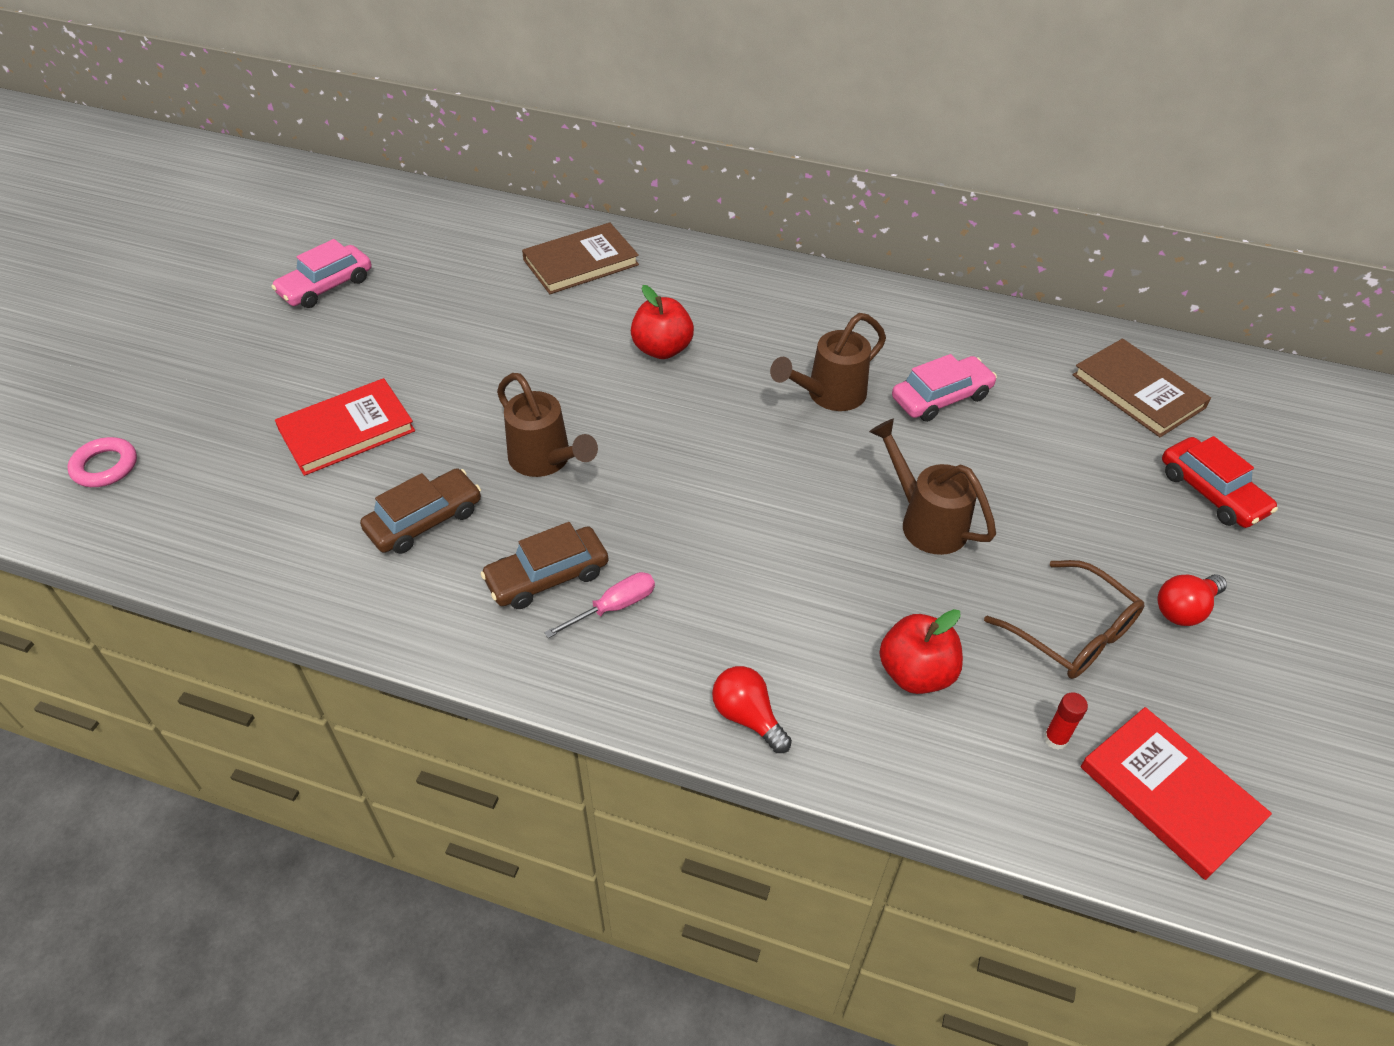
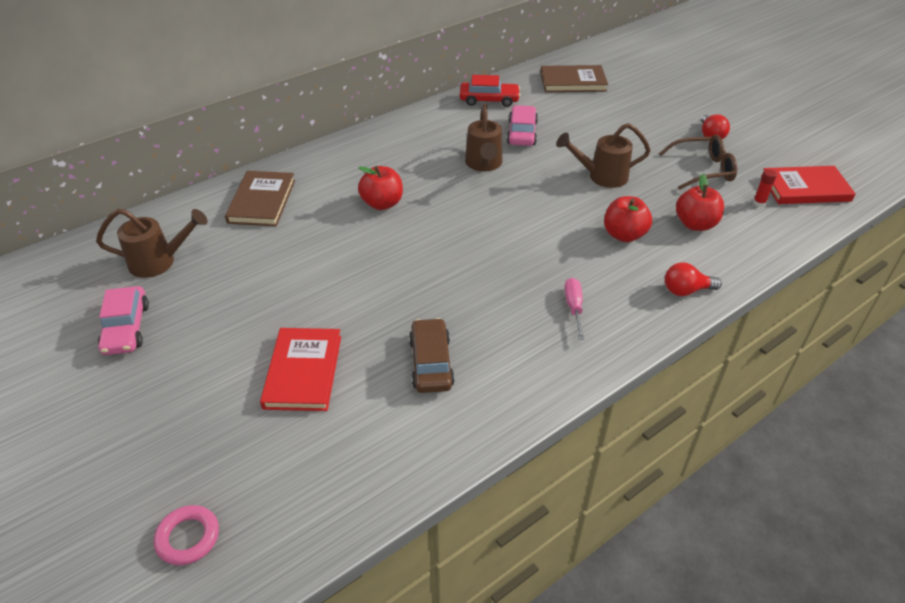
camera: 55 degrees left, 5 degrees down
(545, 460) = (429, 288): brown watering can -> brown watering can (159, 262)
(547, 576) = (527, 325): brown car -> none
(811, 599) = (624, 235): none -> red apple
(1211, 492) = (650, 96): red car -> red car (489, 100)

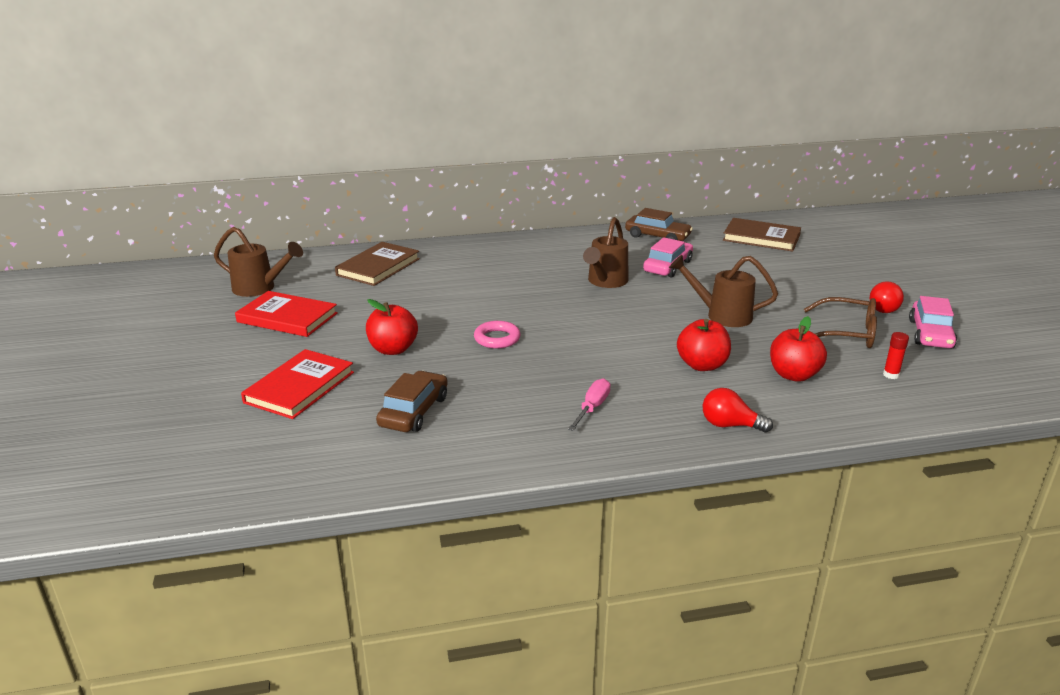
camera: 25 degrees right, 15 degrees down
(126, 328) = (194, 324): pink car -> pink car (930, 334)
(188, 537) = (106, 468): pink ring -> pink ring (497, 338)
(382, 203) = (480, 290): red apple -> red apple (393, 349)
(489, 100) = (657, 236): red car -> brown car
(805, 188) = (965, 375): red book -> red book (287, 318)

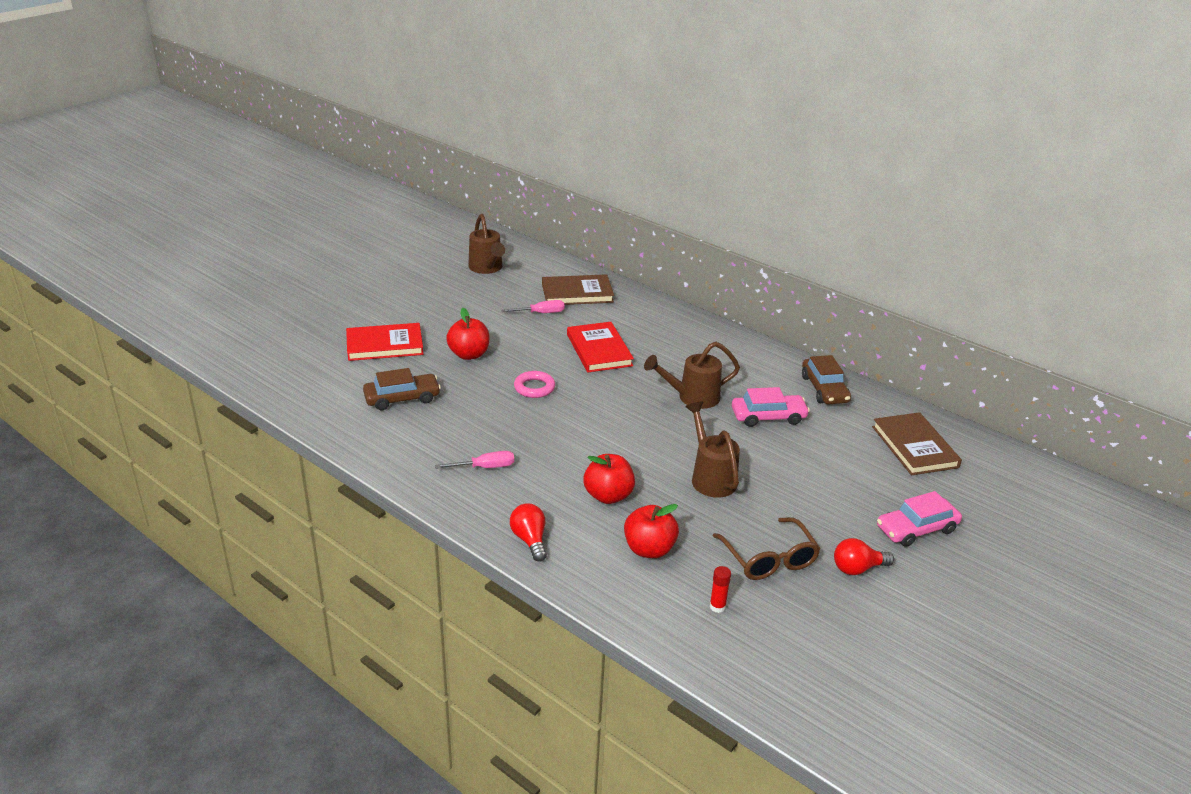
camera: 50 degrees right, 5 degrees up
(287, 318) = (462, 297): red book -> red book (599, 350)
(382, 293) = (541, 313): none -> pink screwdriver
(930, 334) = (837, 613): pink car -> pink car (916, 529)

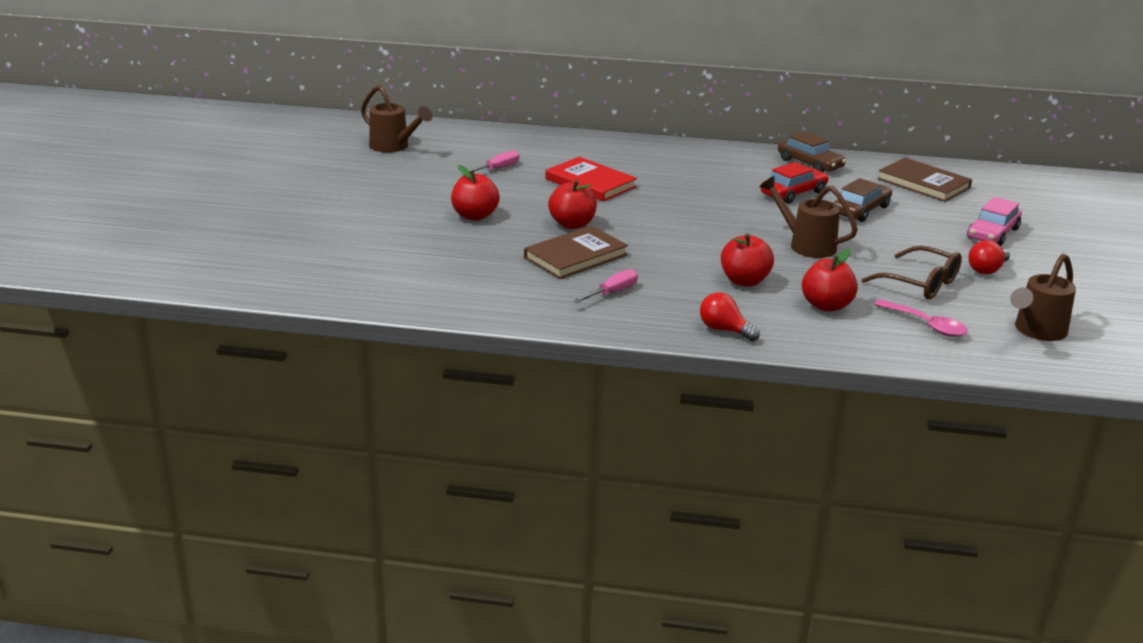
camera: 30 degrees left, 5 degrees down
(384, 345) = (379, 229): red book -> none
(402, 398) = (459, 265): brown car -> brown car (861, 210)
(534, 388) = (572, 224): pink ring -> red apple
(577, 293) = (509, 146): brown book -> brown book (575, 256)
(692, 397) = (716, 196): brown watering can -> brown watering can (1036, 331)
(717, 606) = (926, 325): red glue stick -> pink spoon
(768, 417) = (793, 193): pink car -> red car

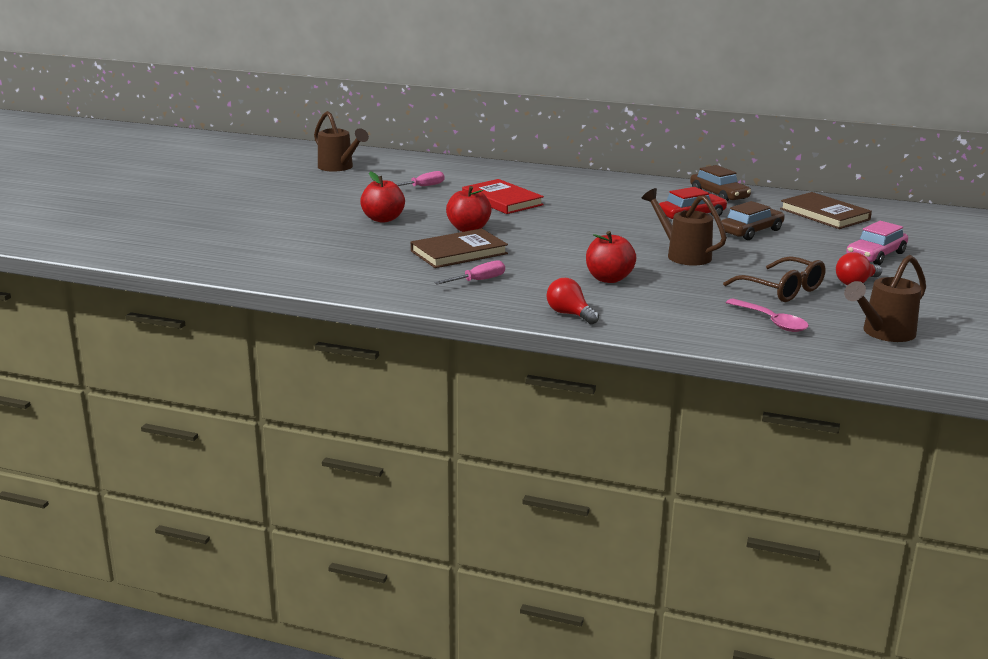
camera: 10 degrees right, 5 degrees down
(826, 306) = (679, 301): red apple -> none

